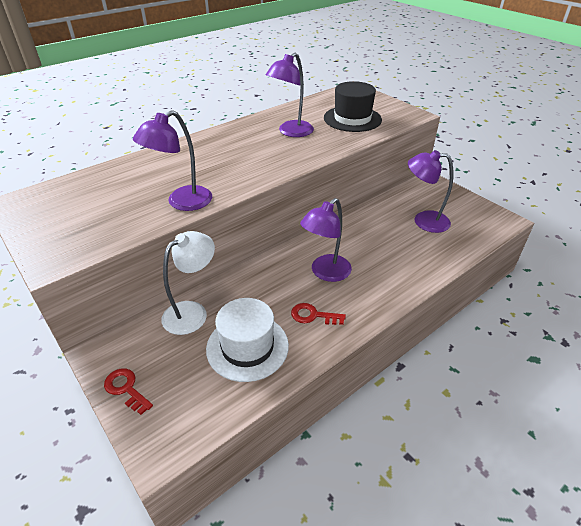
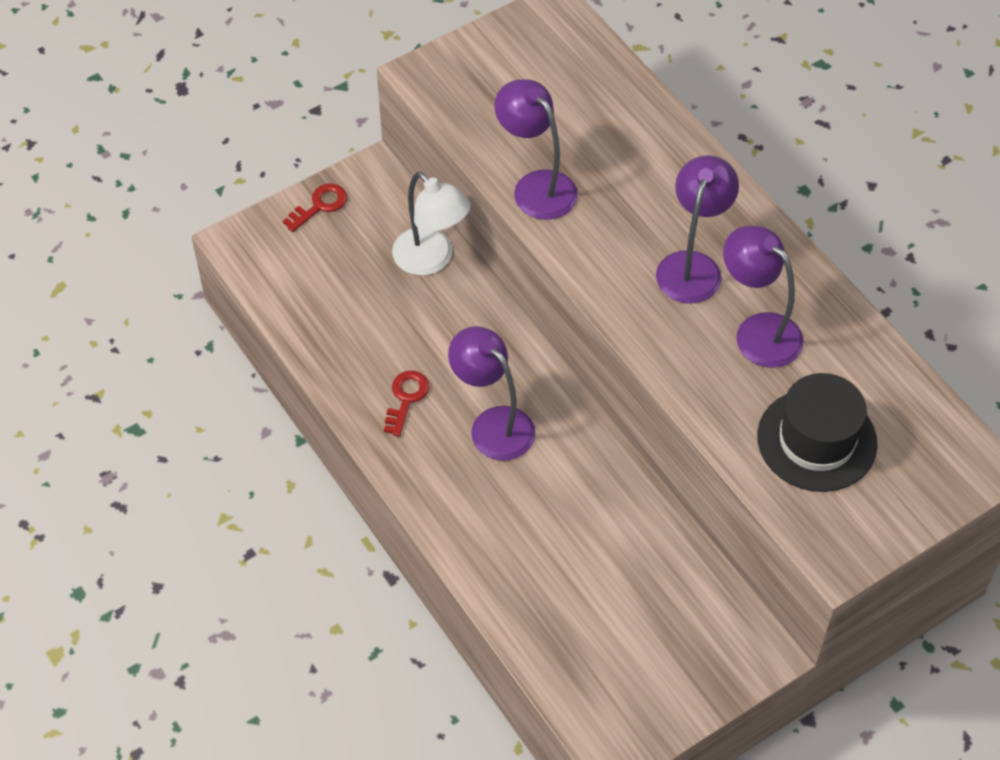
camera: 95 degrees right, 15 degrees up
(247, 347) = (362, 321): white hat -> none
(423, 221) = (620, 601): purple lamp -> purple lamp (692, 266)

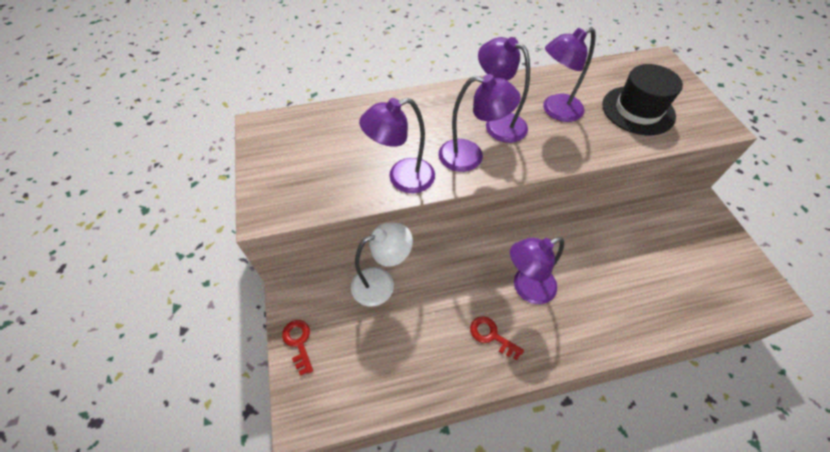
camera: 70 degrees left, 0 degrees up
(609, 248) = (470, 157): none -> purple lamp

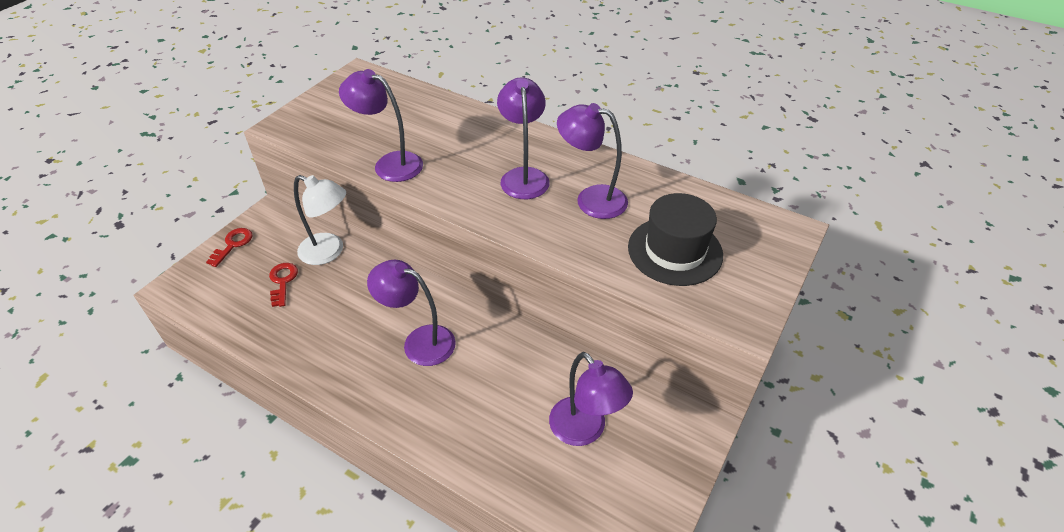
camera: 45 degrees right, 10 degrees down
(470, 157) = (460, 183): purple lamp -> purple lamp (584, 430)
(491, 335) = (344, 347): red key -> red key (283, 281)

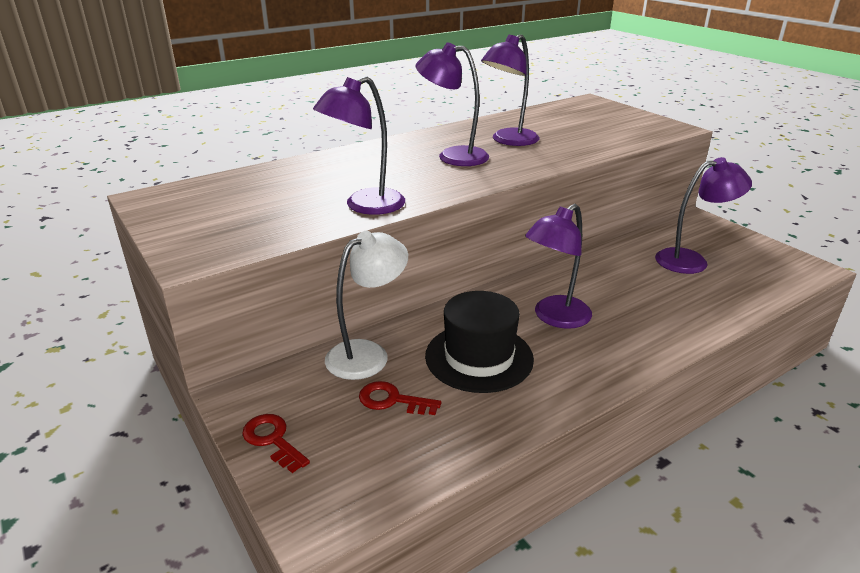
camera: 65 degrees left, 15 degrees down
(675, 251) = (591, 130): black hat -> black hat (479, 357)

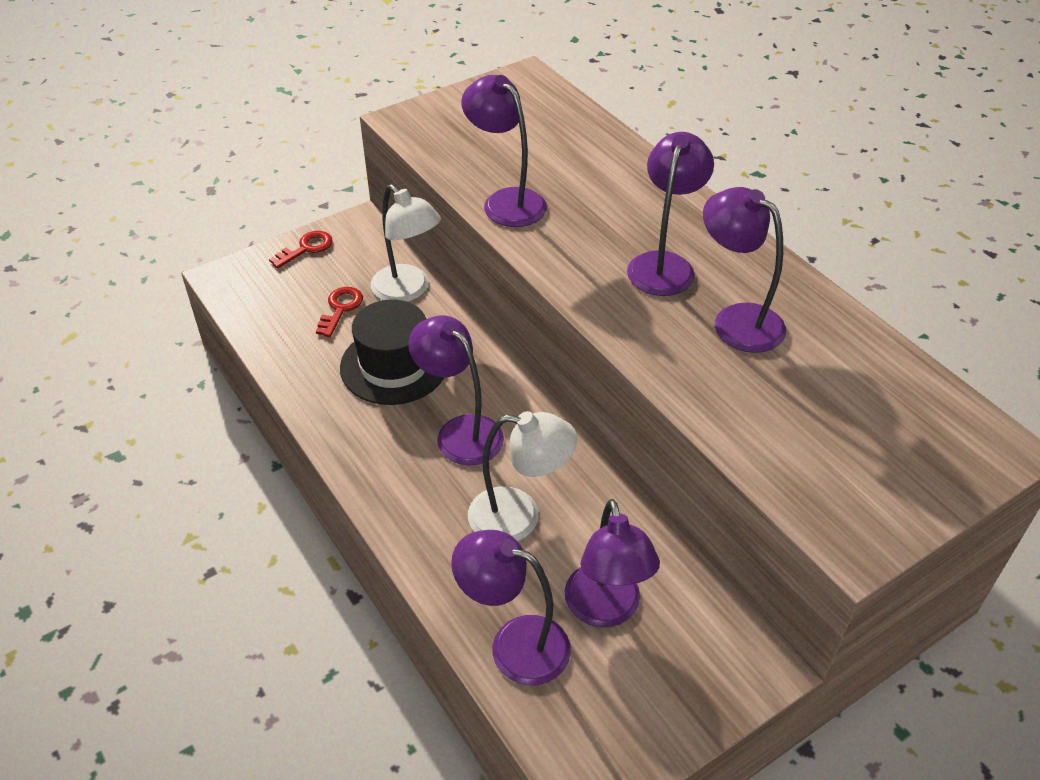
camera: 90 degrees right, 15 degrees up
(632, 290) = (519, 517): none -> white lamp
(740, 292) = (514, 644): none -> purple lamp

